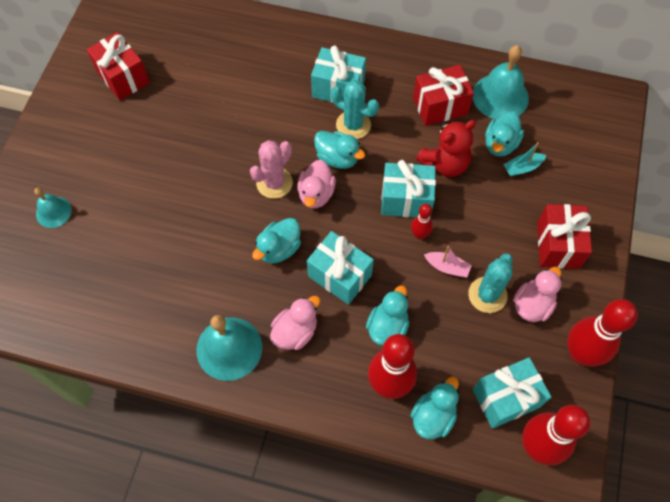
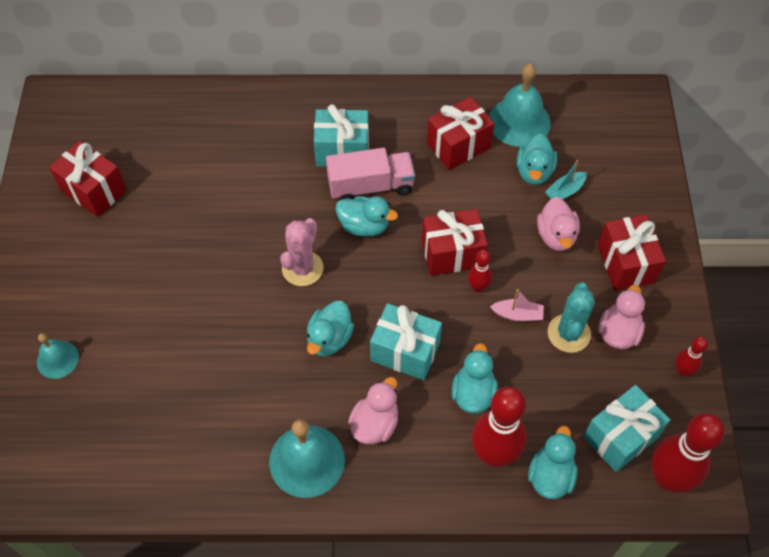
camera: 15 degrees left, 5 degrees down
(316, 194) = (352, 270): pink duck -> pink duck (556, 236)
(353, 125) = (371, 186): turquoise cactus -> pink truck
(406, 200) = (452, 253): turquoise gift -> red gift
(445, 164) = (482, 206): red teddy bear -> none
(580, 354) = (682, 371): red bowling pin -> red bowling pin, size x0.49

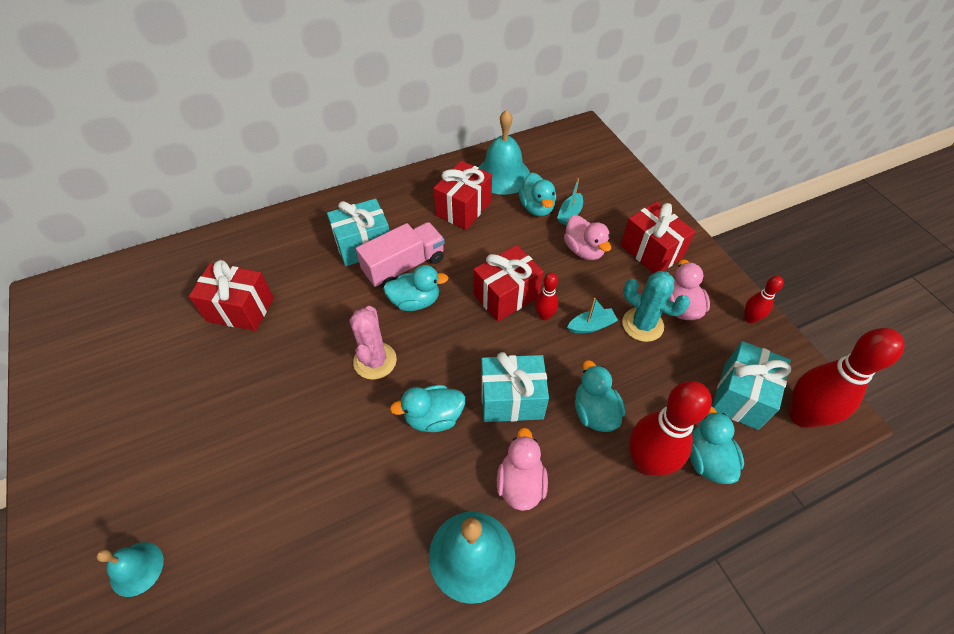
camera: 25 degrees left, 5 degrees down
(94, 190) = (122, 367): red gift -> red gift (240, 309)
(329, 339) = (433, 417): turquoise duck -> turquoise duck turned 75 degrees clockwise
(517, 315) = (591, 326): pink boat -> turquoise boat
(569, 333) = (642, 324): turquoise cactus -> turquoise cactus turned 45 degrees counterclockwise

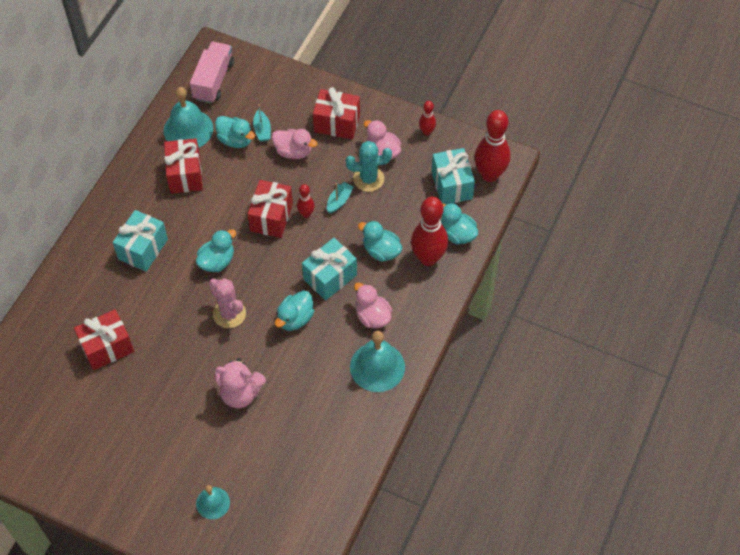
camera: 40 degrees left, 5 degrees up
(299, 457) = (240, 393): none -> pink teddy bear
(404, 266) = (186, 243): pink truck -> pink truck (213, 80)

